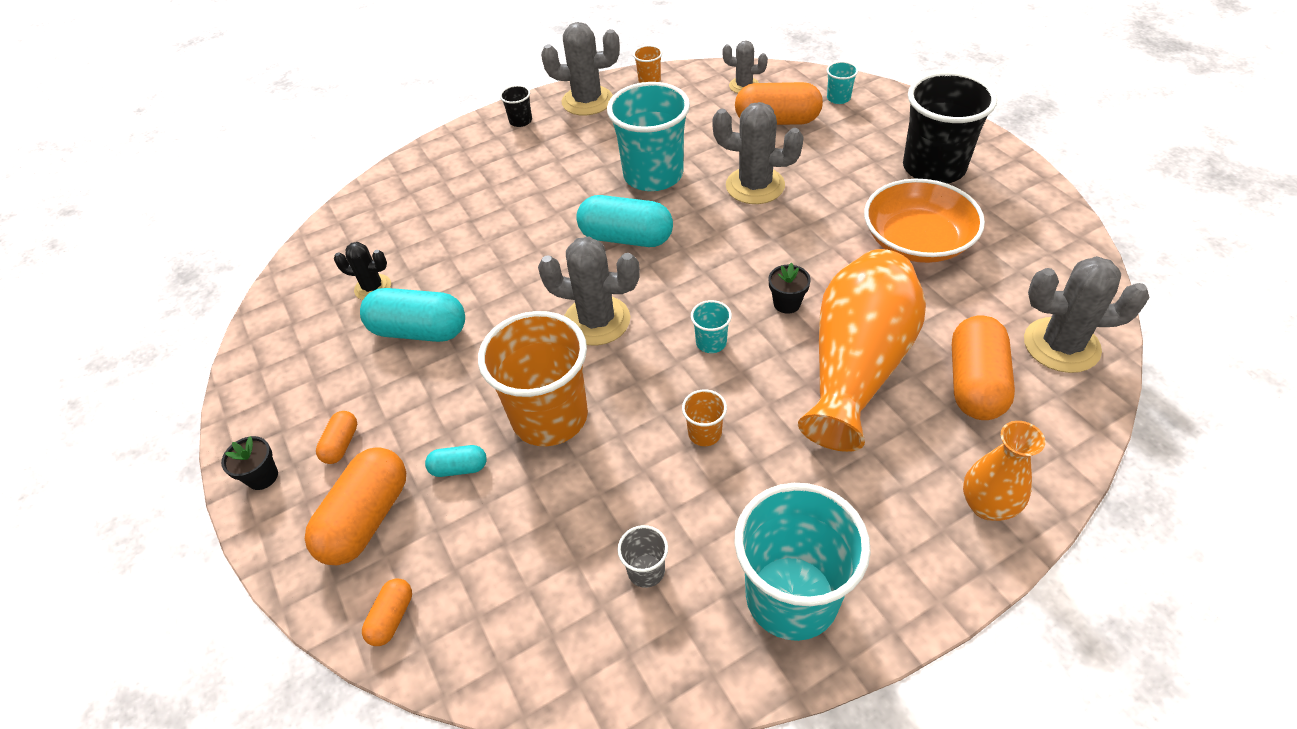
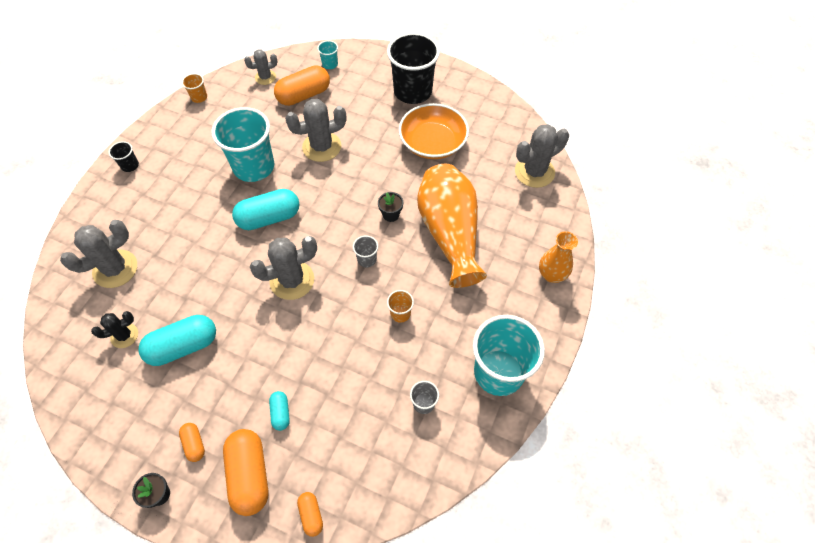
camera: 40 degrees left, 10 degrees up
(459, 468) = (280, 413): turquoise capsule -> turquoise capsule turned 60 degrees counterclockwise
(550, 417) = (309, 353): orange cup -> none
(587, 101) = (167, 130): grey cactus -> grey cactus (115, 269)
(711, 342) = (367, 259): turquoise cup -> grey cup
(975, 383) = (509, 213): orange capsule -> none

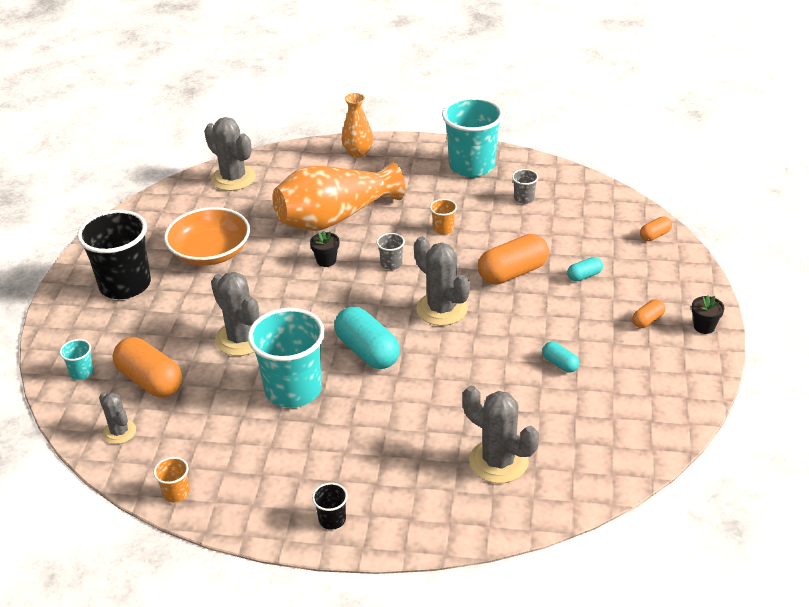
camera: 105 degrees left, 20 degrees down
(124, 335) = (575, 416): black cactus -> none
(183, 346) = (560, 364): turquoise capsule -> turquoise capsule, size x0.50
(250, 475) = (649, 278): orange capsule -> orange capsule (513, 273)

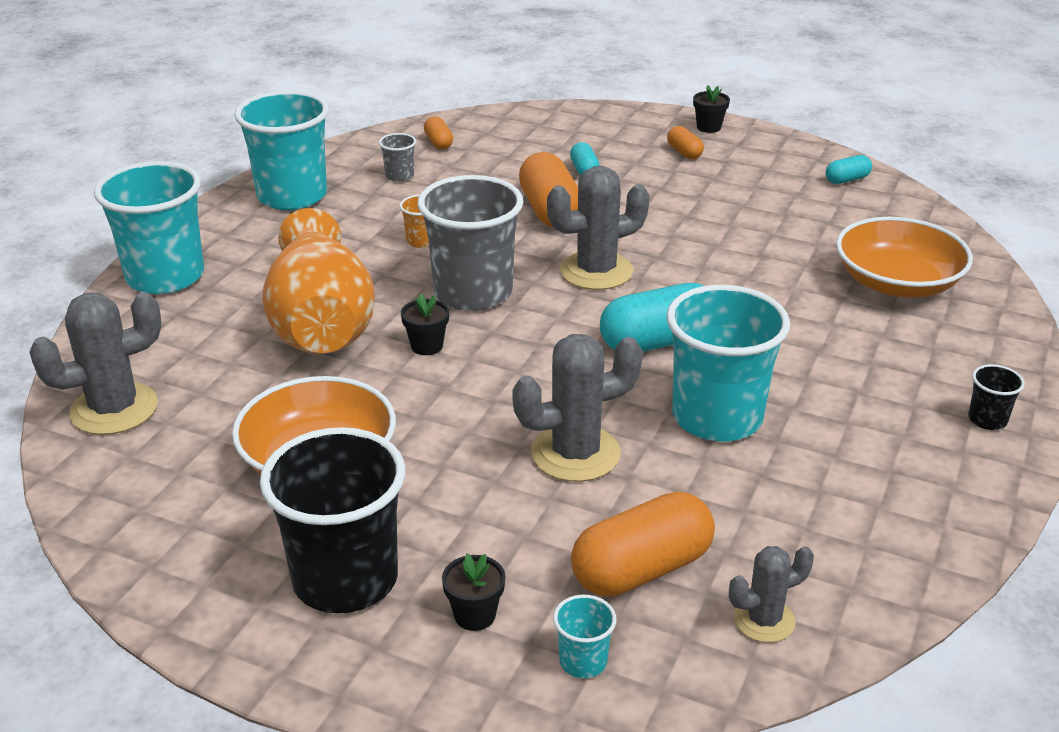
camera: 75 degrees left, 5 degrees down
(107, 331) = (475, 615): none -> black flower pot
(176, 493) = (922, 564): orange cup -> none
(358, 153) = (165, 277): orange vase -> turquoise cup
(391, 264) = (473, 293): grey cup -> grey cup, size x2.36
(498, 461) = (897, 283): grey cactus -> orange bowl
(560, 364) = (738, 214): turquoise capsule -> turquoise capsule (847, 179)
(655, 235) = (535, 118): orange capsule -> orange capsule (438, 143)

